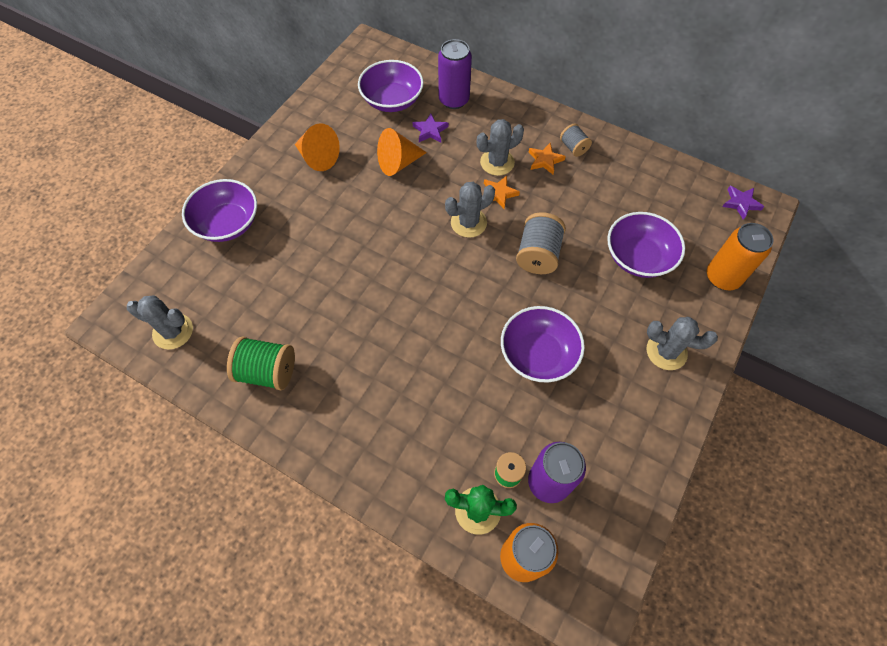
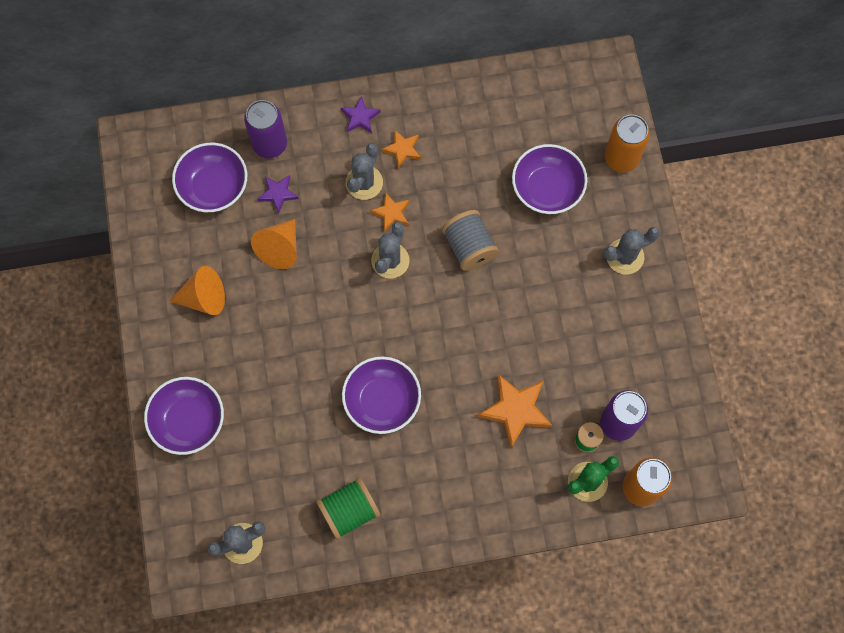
camera: 40 degrees left, 10 degrees up
(467, 400) = (515, 410): none -> orange star
(538, 354) = (536, 333): purple bowl -> purple bowl (382, 400)
(573, 147) = (416, 118): grey spool -> none
(741, 203) = (589, 74): purple star -> purple star (360, 117)

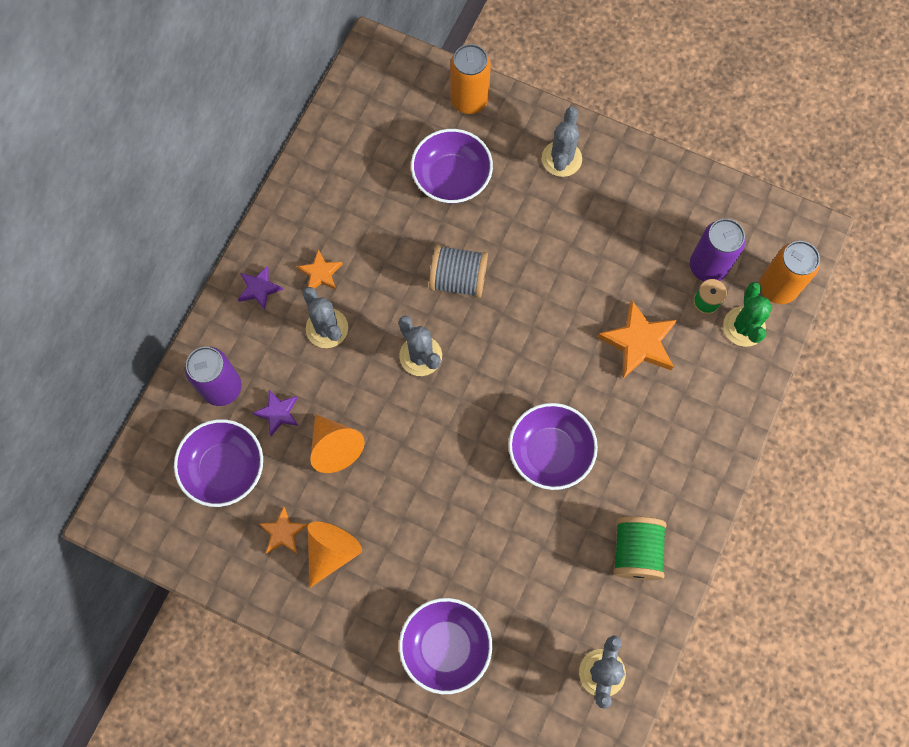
camera: 55 degrees left, 0 degrees up
(391, 213) = (375, 324): orange star -> orange star (283, 532)

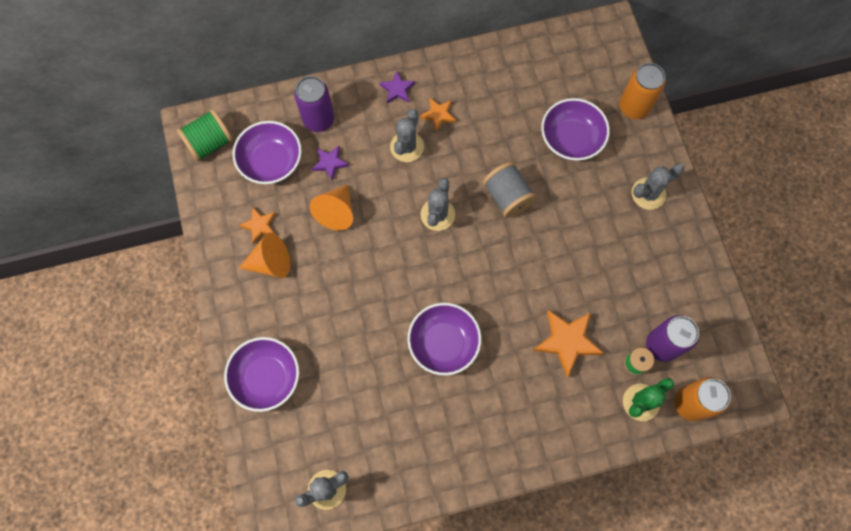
camera: 50 degrees right, 0 degrees up
(636, 551) = (424, 449): green spool -> green spool (210, 143)

